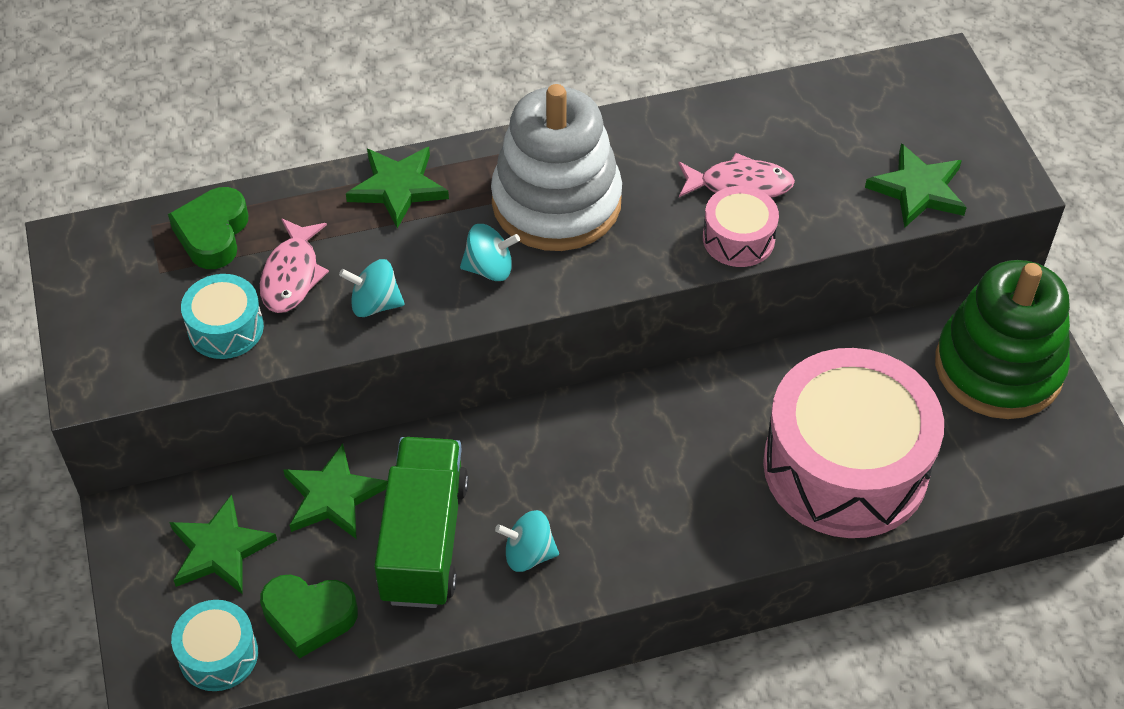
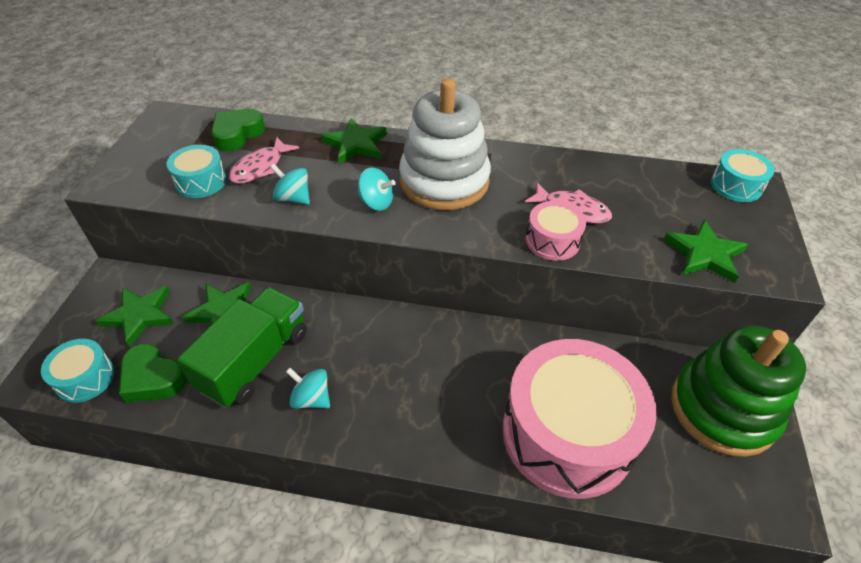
camera: 25 degrees right, 5 degrees down
(918, 74) = (736, 185): none -> turquoise drum

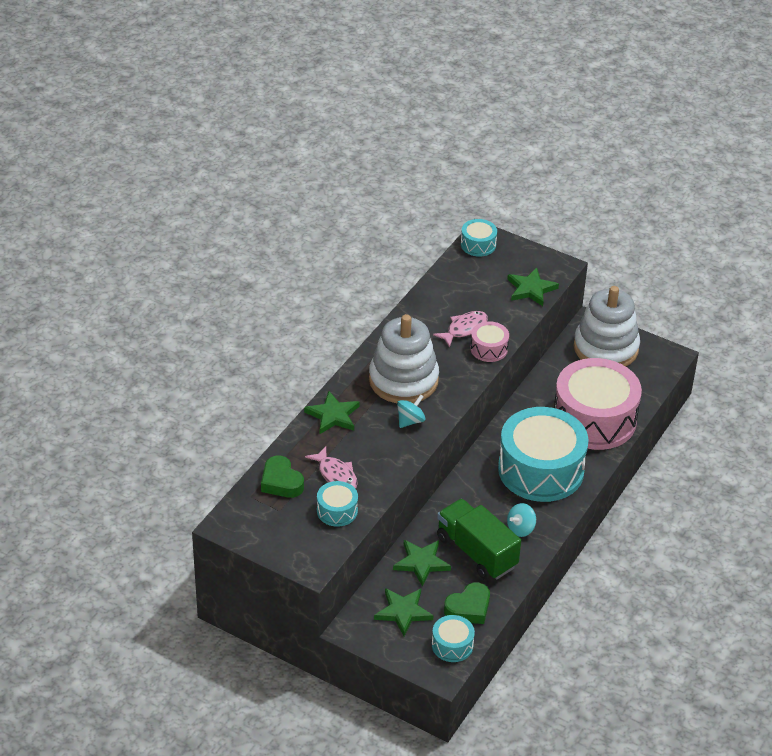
camera: 70 degrees left, 5 degrees down
(293, 198) = (383, 463): turquoise spinning top -> none
(432, 392) = (541, 470): none -> turquoise drum
(723, 409) = (606, 348): green stacking toy -> white stacking toy

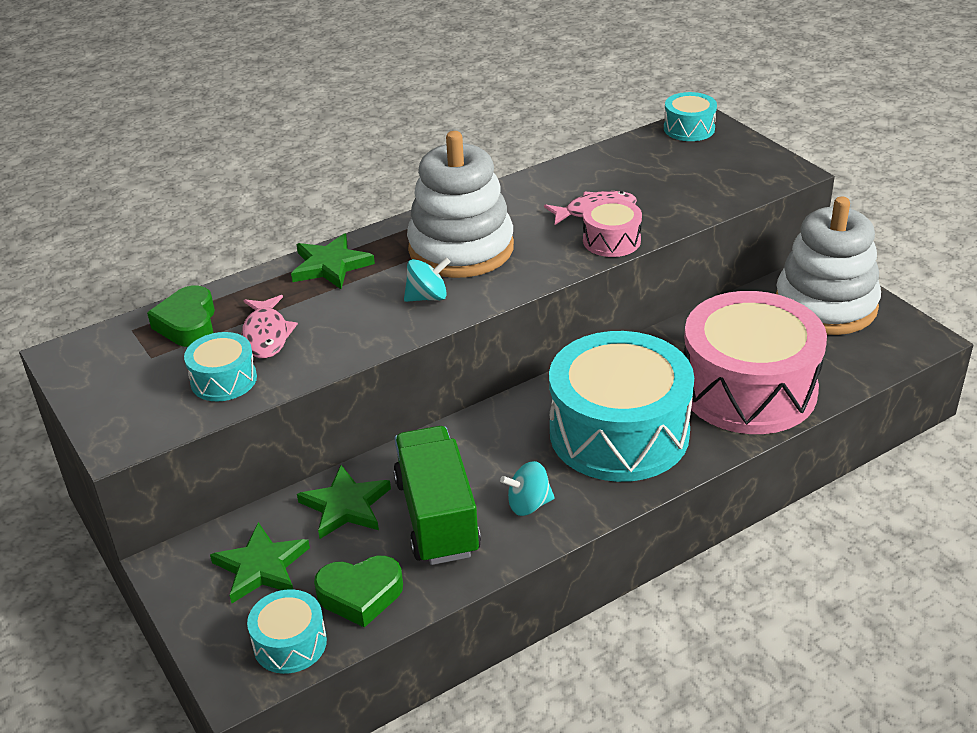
camera: 30 degrees right, 5 degrees down
(531, 289) = (726, 188): green star -> none

